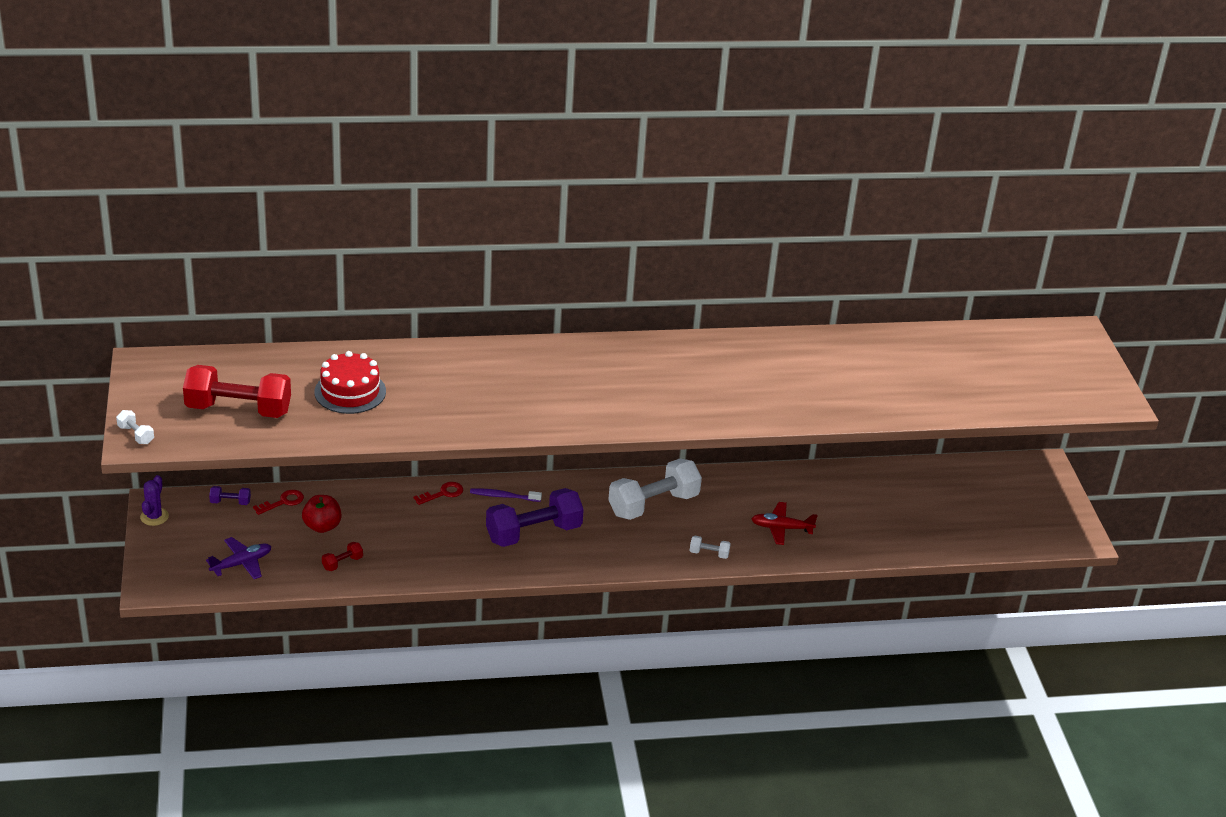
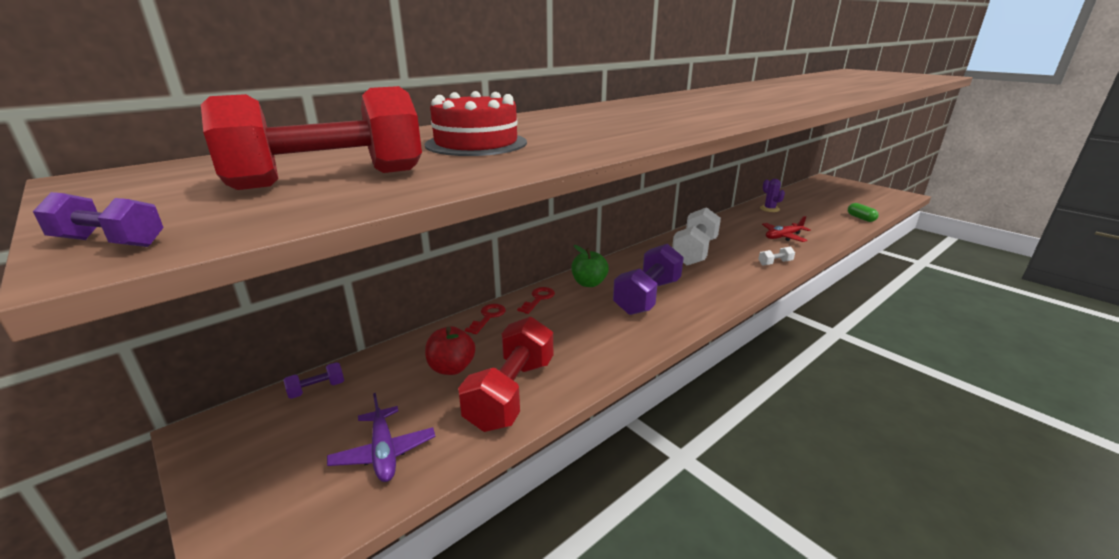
camera: 30 degrees left, 10 degrees down
(136, 435) = (109, 242): white dumbbell -> purple dumbbell
(154, 517) = (207, 451): purple cactus -> purple cactus (769, 209)
(241, 563) = (384, 452): purple plane -> purple plane turned 135 degrees clockwise
(283, 502) = (385, 364): red key -> red key (488, 317)
(342, 563) = (511, 393): red dumbbell -> red dumbbell, size x2.37
(503, 496) = (589, 283): purple toothbrush -> green apple
(929, 545) = (860, 218): none -> green capsule

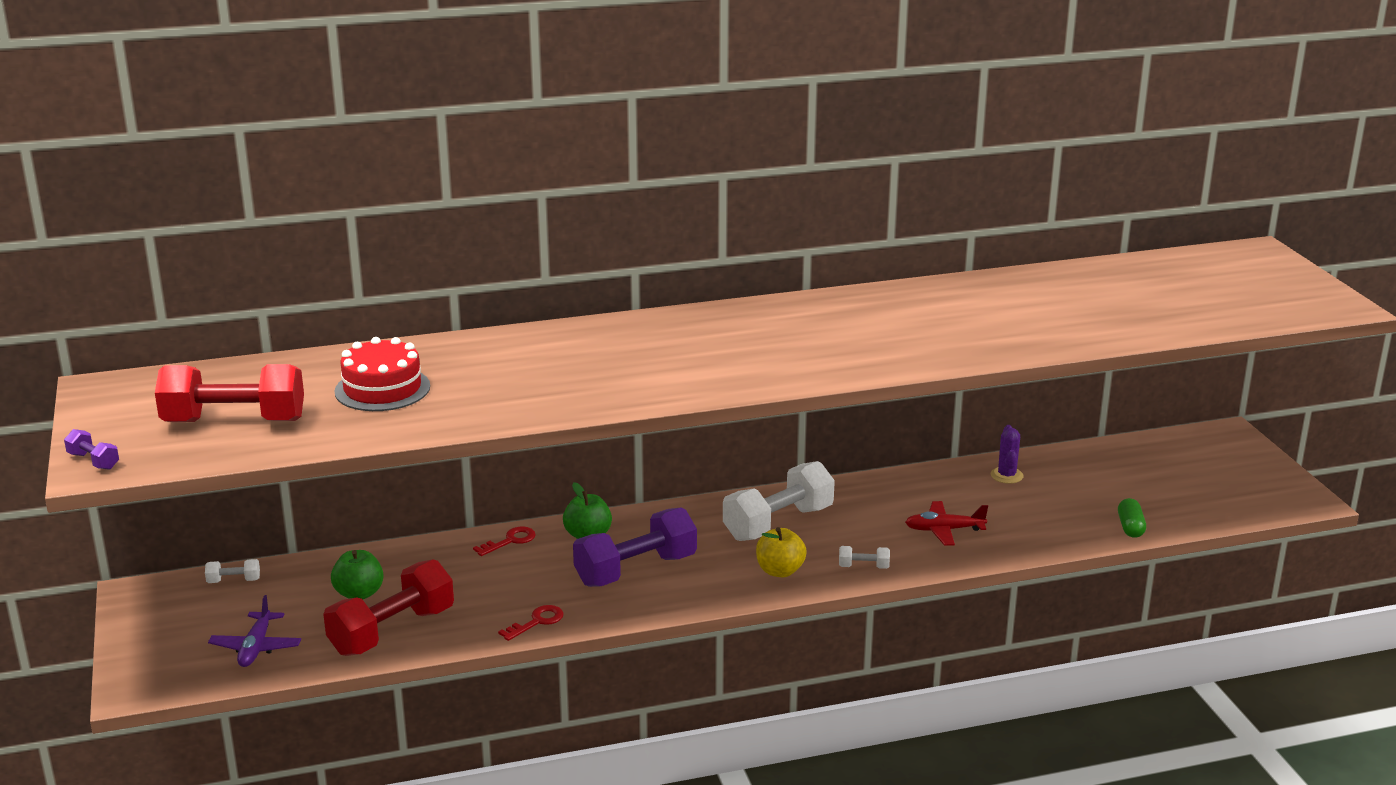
camera: 25 degrees right, 0 degrees up
(317, 389) = (234, 581): purple dumbbell -> white dumbbell
(451, 368) = (359, 593): red apple -> green apple
(488, 317) = (437, 549): red key -> red key (537, 622)
(734, 276) = (780, 571): none -> yellow apple

